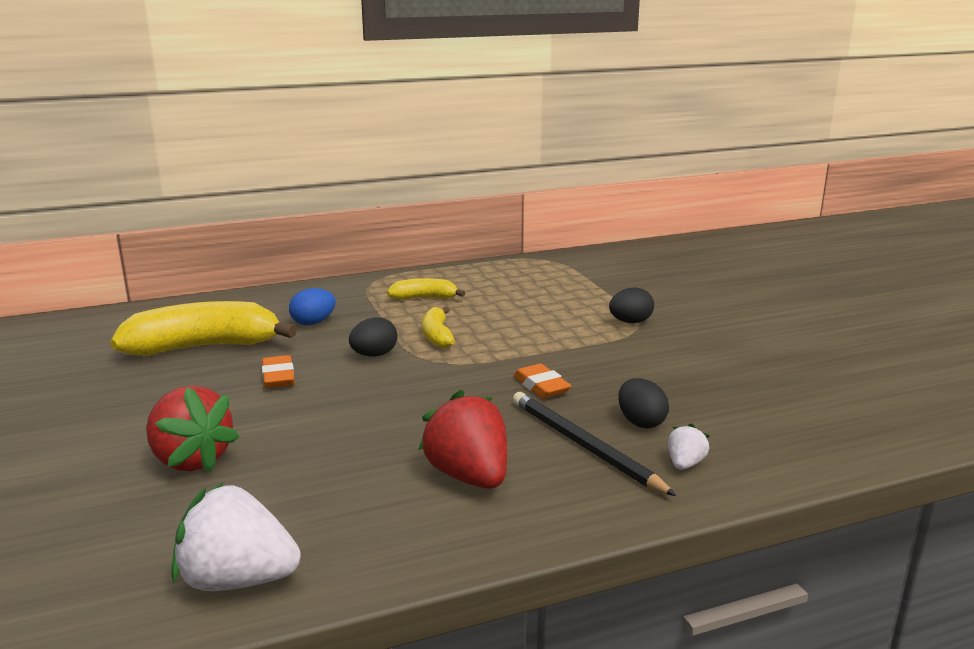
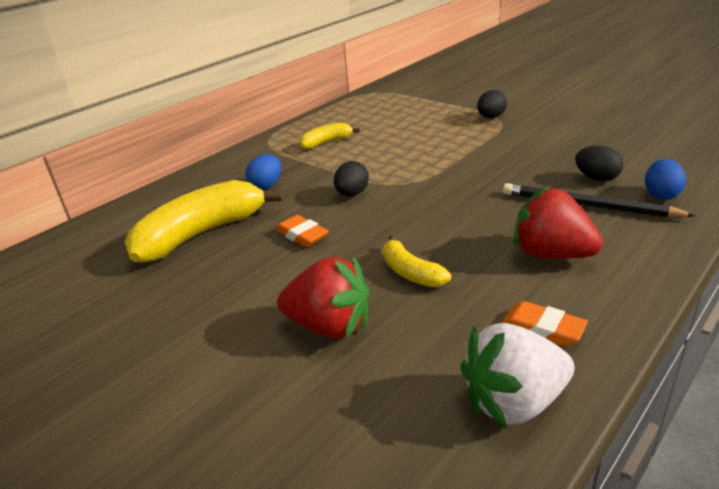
camera: 25 degrees left, 10 degrees up
(437, 336) = (377, 166): yellow banana -> yellow banana (410, 272)
(541, 386) = (501, 177): orange eraser -> orange eraser (542, 329)
(685, 464) = (661, 195): white strawberry -> blue egg

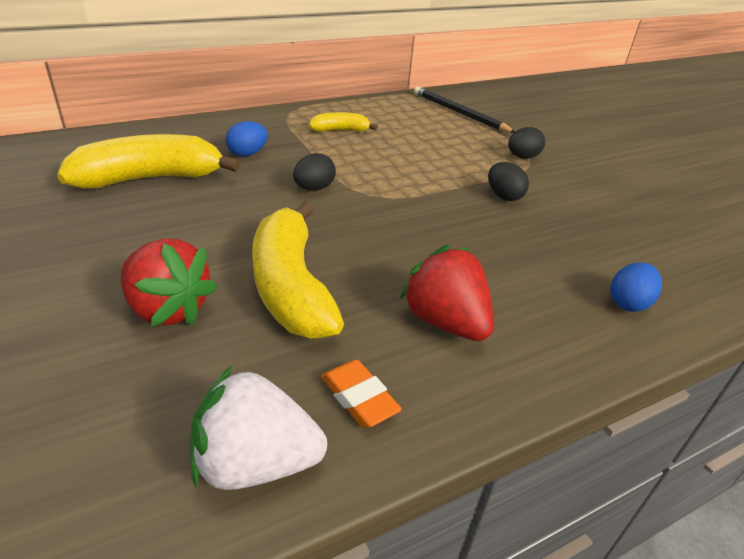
camera: 15 degrees right, 5 degrees up
(302, 235) = (231, 212): orange eraser -> none
(410, 272) = (290, 286): yellow banana -> yellow banana, size x1.98
(588, 206) = (535, 285): black pencil -> black pencil (459, 113)
(596, 178) = (573, 259): black egg -> black egg (503, 196)

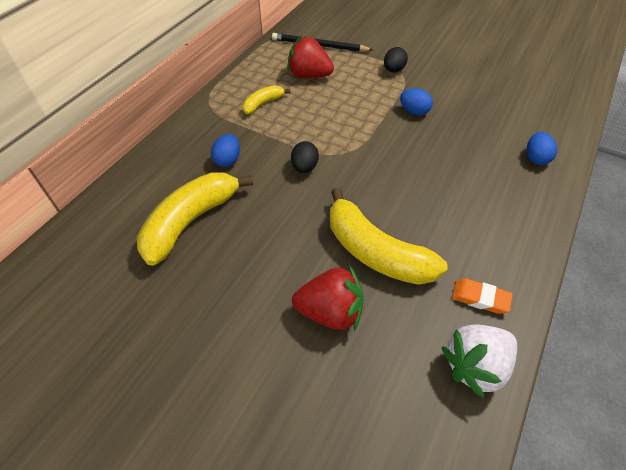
camera: 30 degrees left, 15 degrees up
(445, 322) = (471, 225): red strawberry -> red strawberry (309, 75)
(503, 196) = (414, 111): black egg -> blue egg

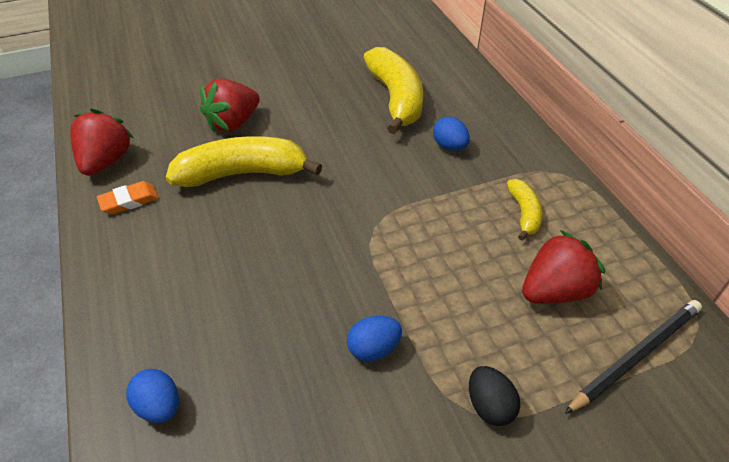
camera: 130 degrees right, 5 degrees down
(304, 167) = (385, 188): black egg -> none
(475, 365) = (106, 161): white strawberry -> red strawberry

